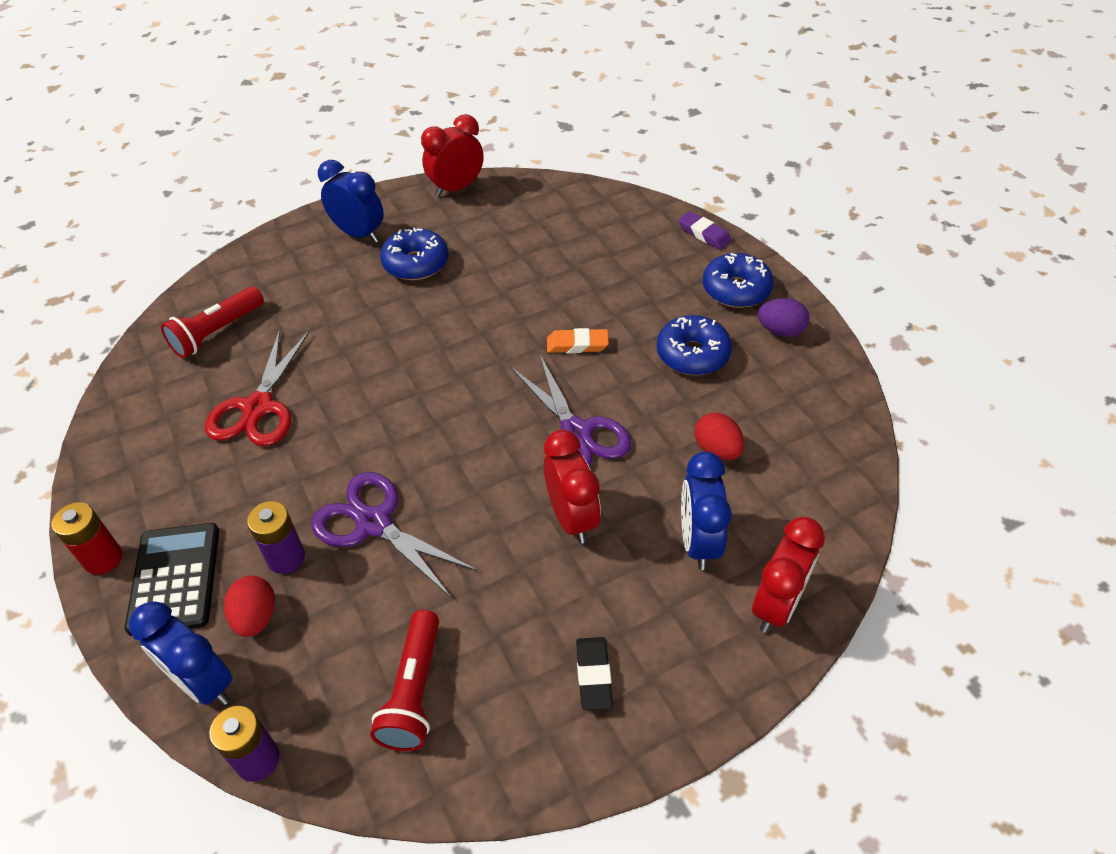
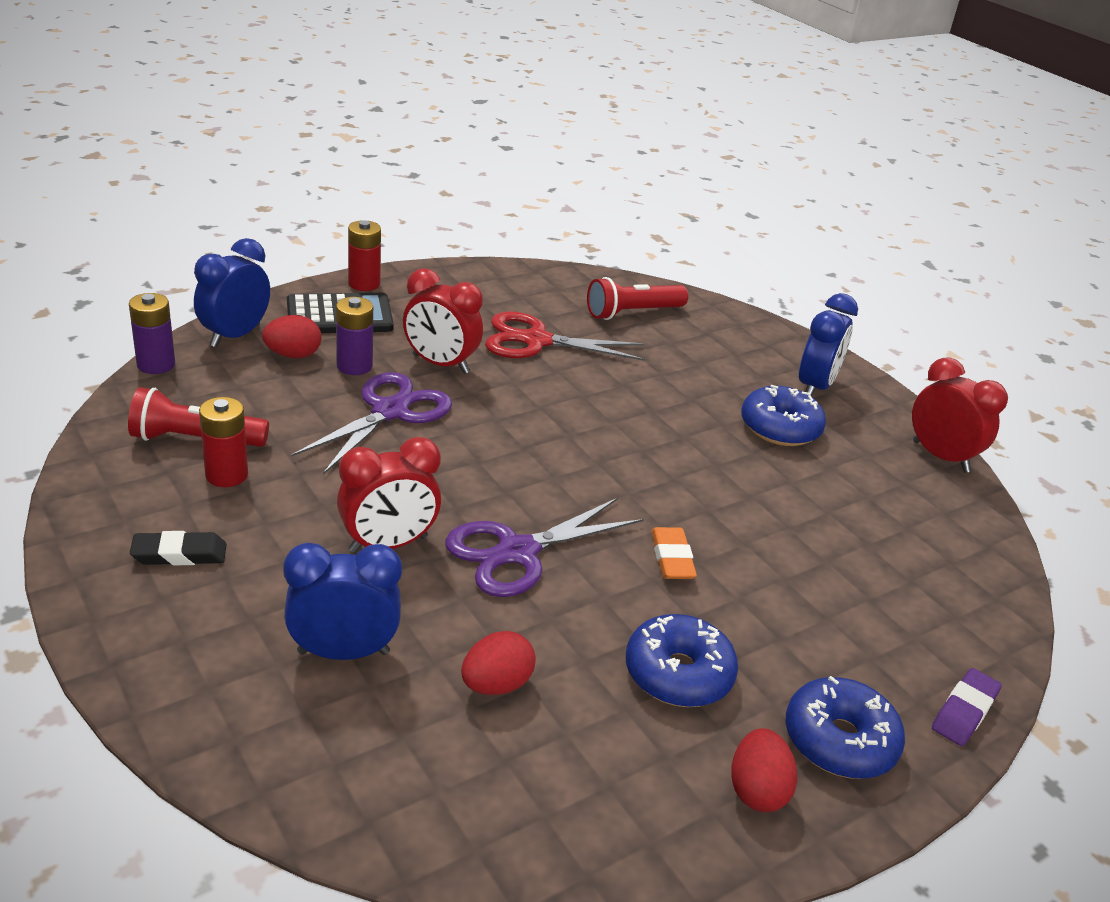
camera: 80 degrees right, 15 degrees down
(217, 332) = (633, 313): red flashlight -> red flashlight turned 60 degrees counterclockwise
(475, 653) = (226, 475): none -> red battery
(776, 605) = (236, 720): red clock -> red clock (440, 364)
(780, 331) = (757, 790): purple egg -> red egg

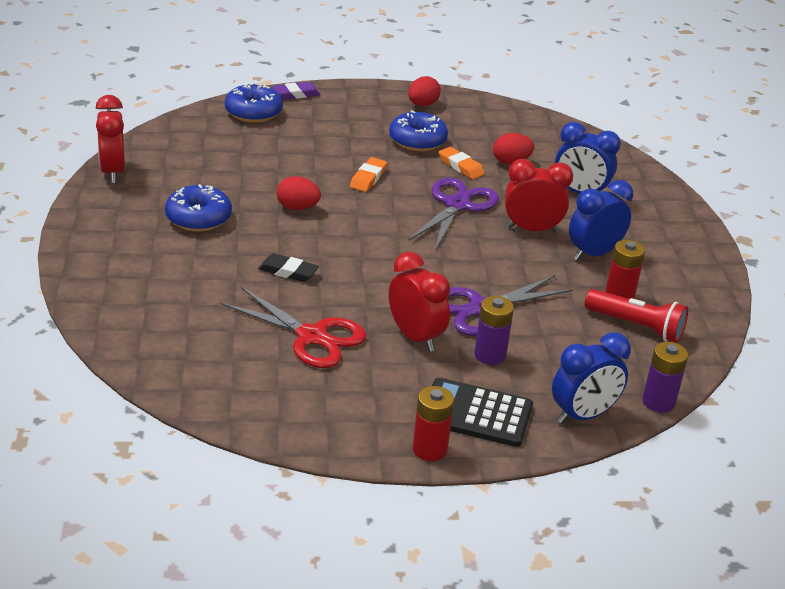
camera: 150 degrees left, 0 degrees up
(179, 554) = (658, 258): black eraser -> black eraser (288, 271)
(293, 355) = (538, 380): red egg -> red egg (297, 208)
(517, 552) = (457, 205): purple scissors -> purple scissors turned 60 degrees counterclockwise
(567, 637) = (461, 166): none -> orange eraser
(633, 313) = (188, 340): red flashlight -> none
(815, 387) = (123, 235): blue clock -> blue clock (593, 254)
(839, 740) = (367, 104): blue donut -> blue donut (253, 112)

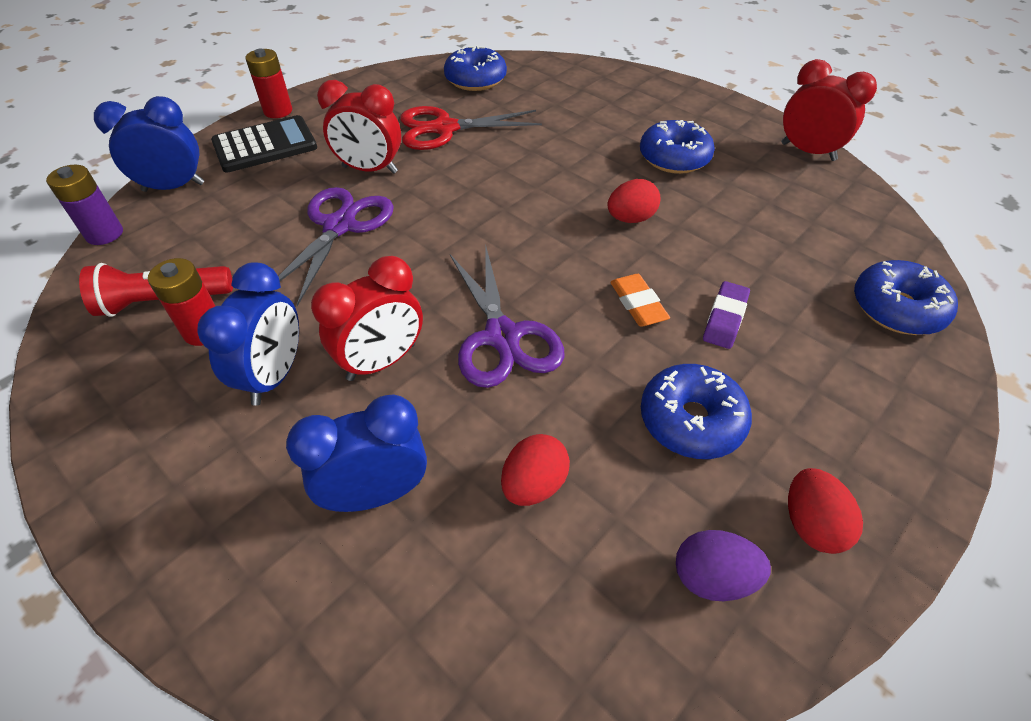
camera: 140 degrees right, 15 degrees up
(209, 369) = (475, 80): none -> blue donut
(288, 271) = (536, 160): black eraser -> none
(295, 94) = (940, 384): purple eraser -> purple eraser (724, 318)
(461, 166) = (579, 412): orange eraser -> none
(478, 116) = (712, 577): none -> purple egg
(490, 355) = (293, 190): purple battery -> none
(583, 415) = (174, 187): blue clock -> blue clock turned 60 degrees clockwise

